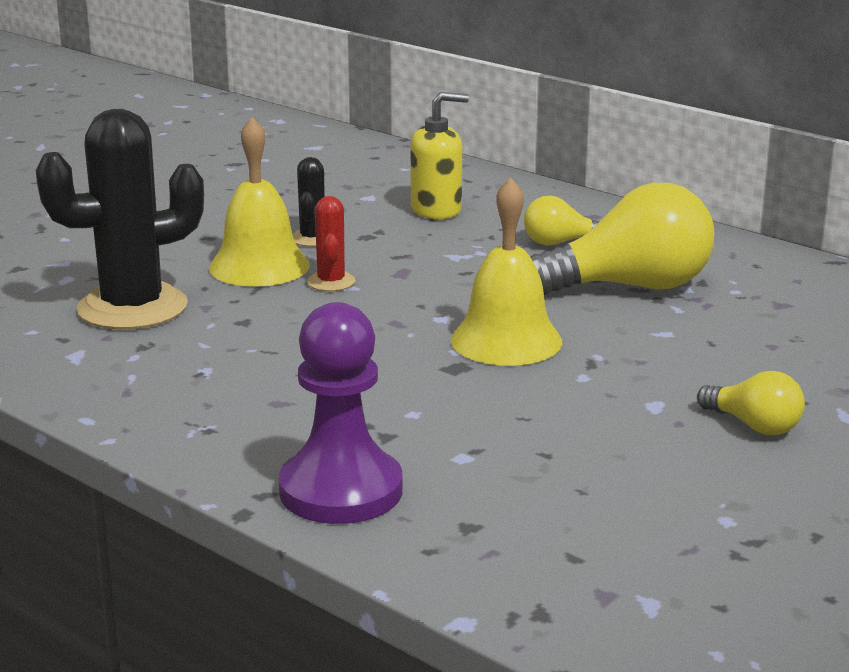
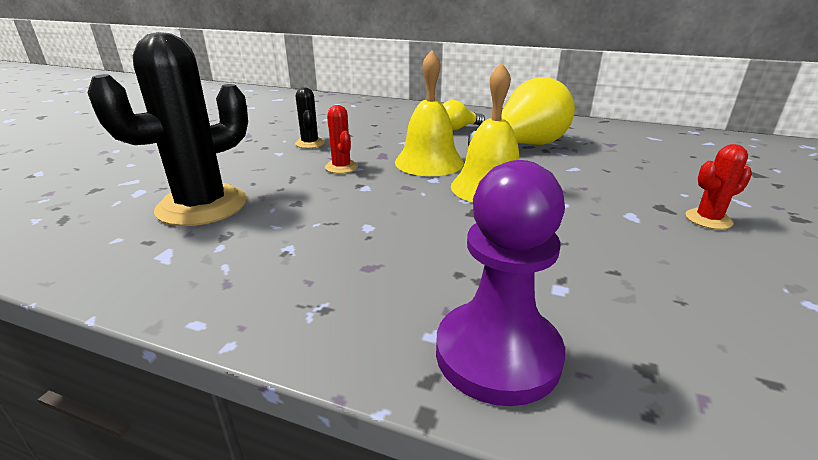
camera: 20 degrees left, 5 degrees up
(259, 266) = (285, 164): yellow bell -> yellow bell (429, 162)
(436, 210) = (373, 120): yellow soap dispenser -> none
(754, 426) = (708, 219): yellow light bulb -> red cactus

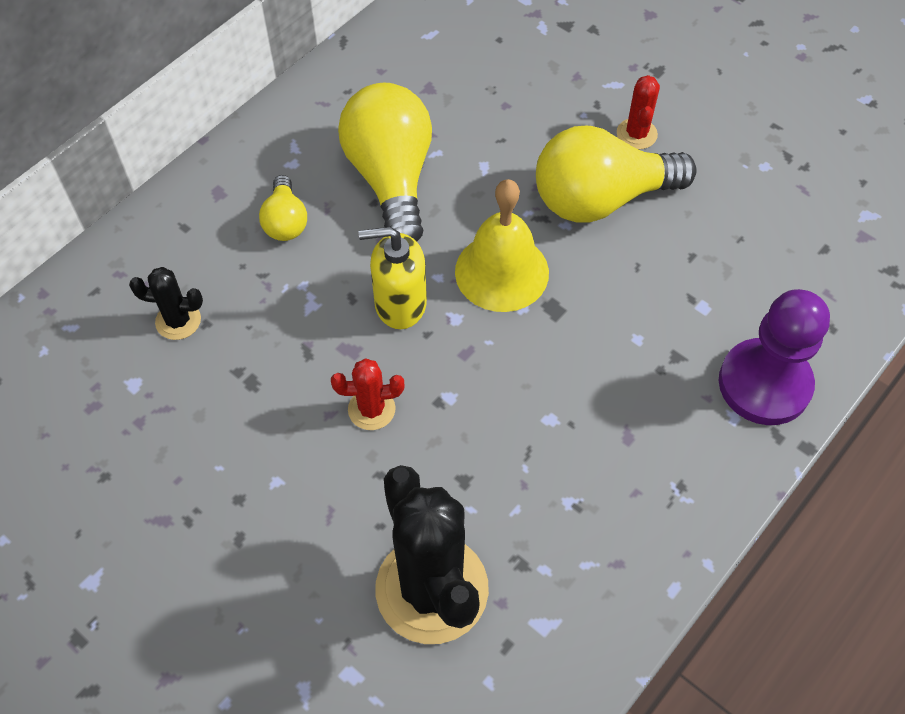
camera: 70 degrees left, 30 degrees up
(310, 143) = (253, 432): black cactus -> black cactus (178, 321)
(429, 162) = (400, 304): yellow bell -> yellow soap dispenser
(611, 214) = (600, 199): none -> yellow light bulb

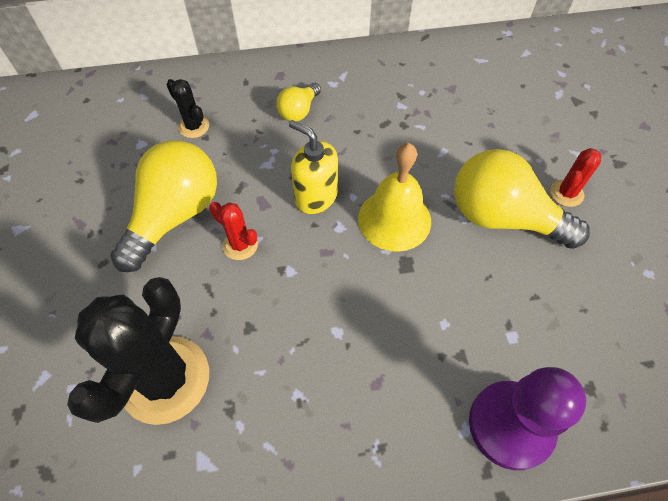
camera: 40 degrees right, 0 degrees up
(391, 178) = (380, 124): yellow light bulb -> yellow light bulb (175, 216)

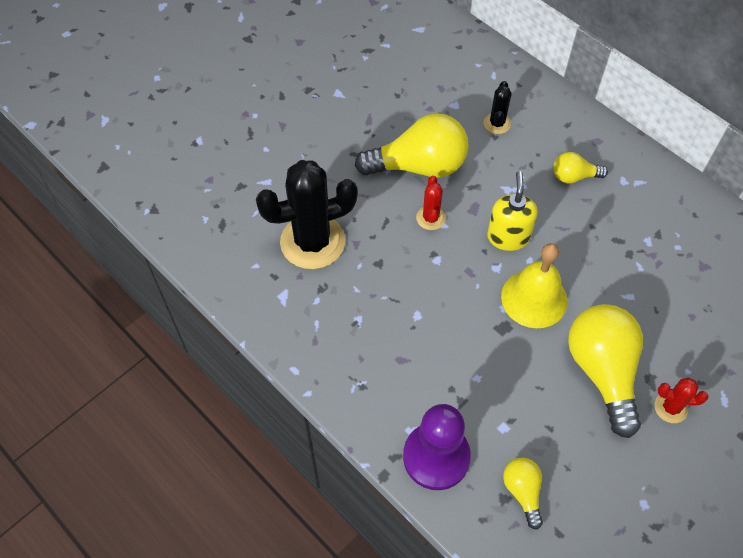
camera: 55 degrees right, 0 degrees up
(590, 366) = (522, 491): none -> yellow light bulb

